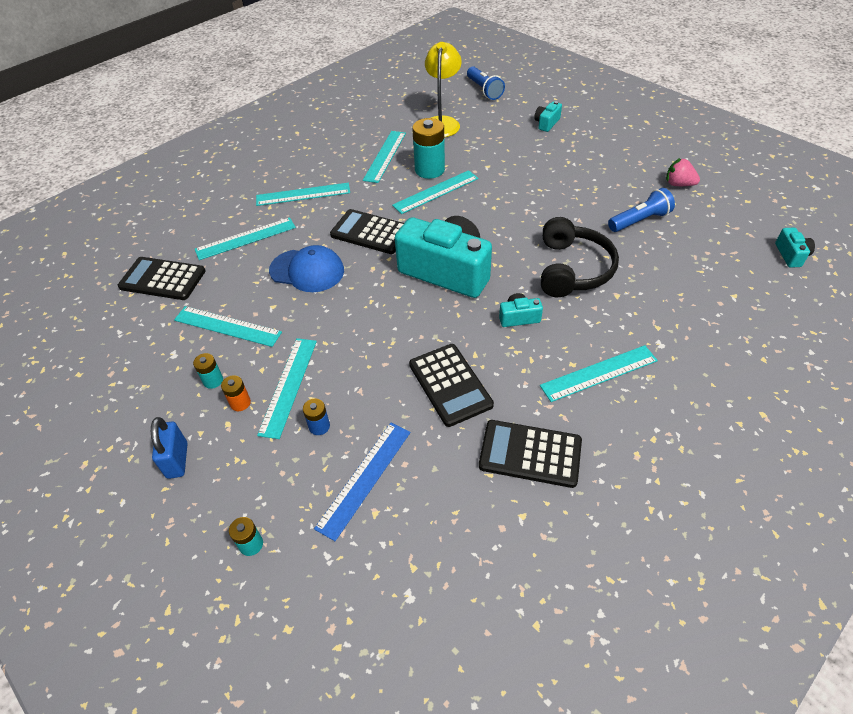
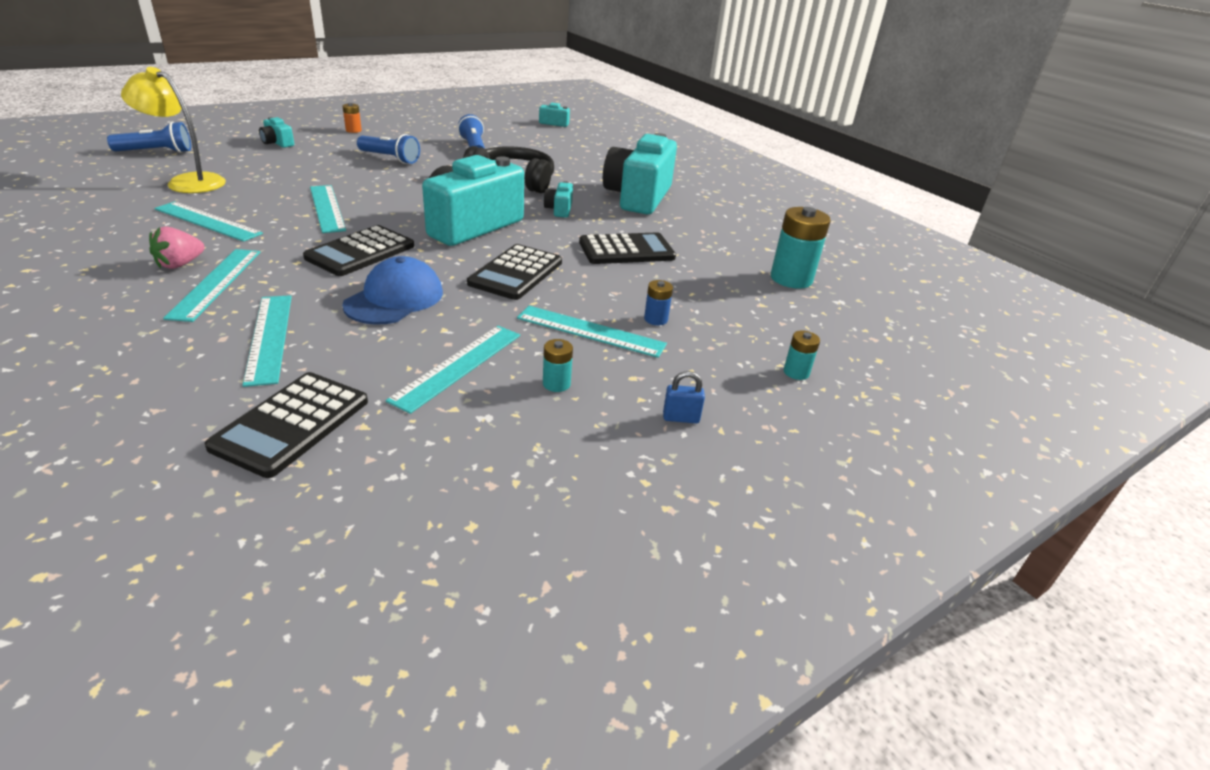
camera: 85 degrees left, 15 degrees down
(177, 460) = (681, 418): blue padlock -> blue padlock, size x0.65
(240, 403) = (603, 365): orange battery -> orange battery (353, 130)
(364, 478) = (725, 304): blue ruler -> none
(429, 170) = (278, 204): turquoise battery -> turquoise battery (791, 279)
(530, 454) = (711, 234): black calculator -> black calculator (516, 273)
(563, 184) = (390, 158): none -> blue flashlight
(599, 373) = (638, 197): turquoise ruler -> turquoise camera
(678, 184) = (441, 127): pink strawberry -> pink strawberry (180, 264)

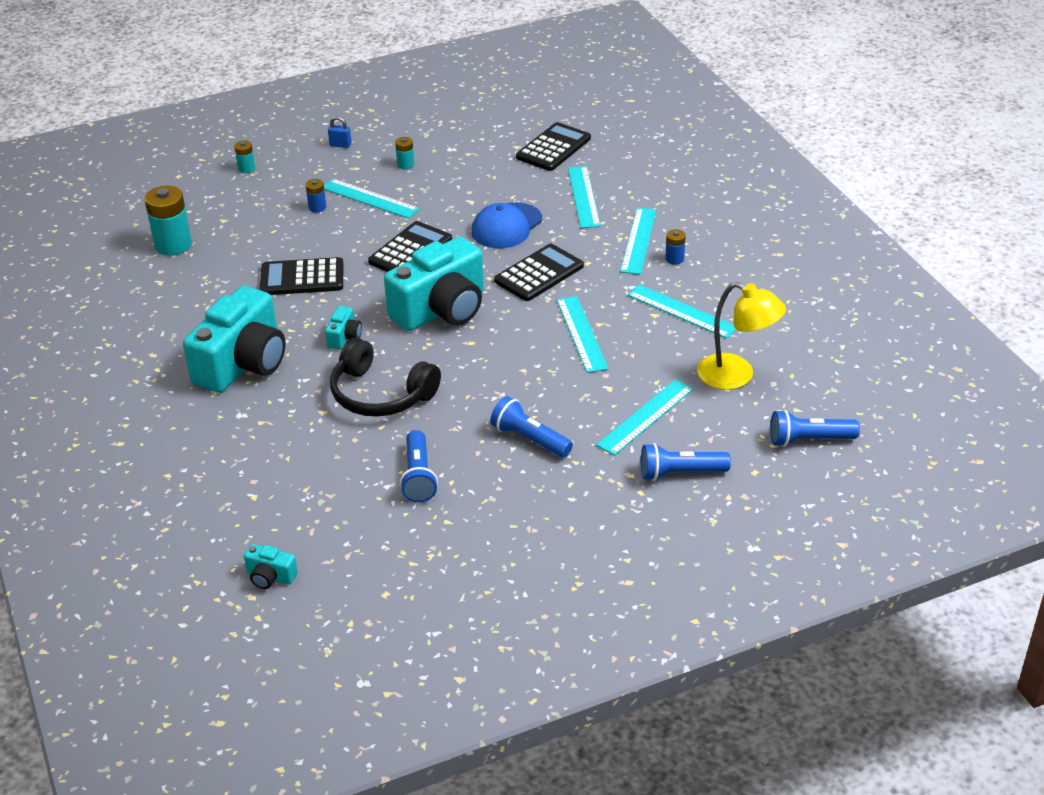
camera: 165 degrees left, 5 degrees up
(180, 264) = (674, 259): pink strawberry -> blue battery
(277, 143) = (680, 473): turquoise camera -> blue flashlight
(353, 130) = (590, 521): orange battery -> none
(458, 366) = (463, 176): turquoise ruler -> turquoise ruler (645, 417)

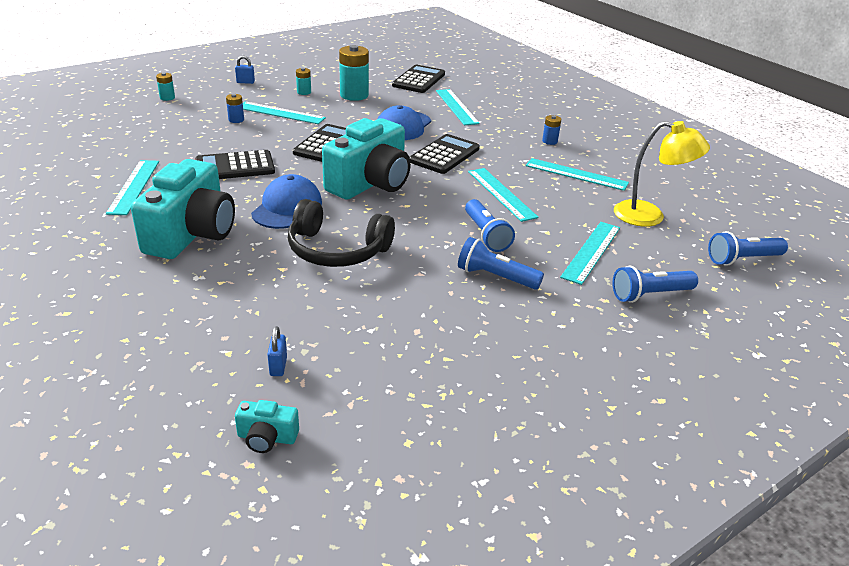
camera: 15 degrees left, 5 degrees down
(173, 245) = (107, 149): turquoise battery -> turquoise battery (354, 95)
(294, 514) = (278, 366): none -> blue padlock
(344, 337) = (287, 207): turquoise camera -> blue cap
(418, 477) = (401, 318): blue flashlight -> blue flashlight (486, 235)
(638, 240) = (514, 131): turquoise ruler -> turquoise ruler (134, 186)

